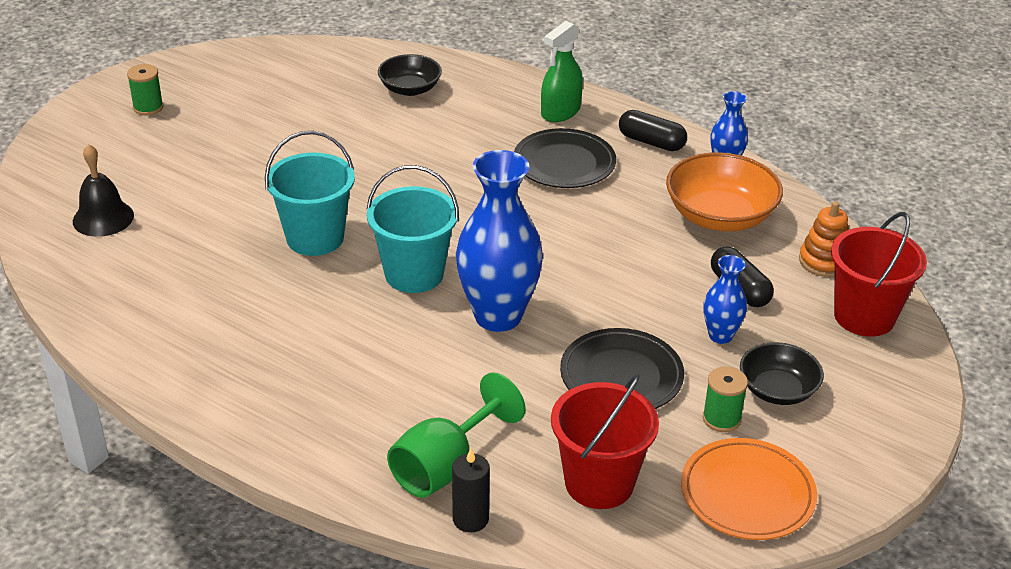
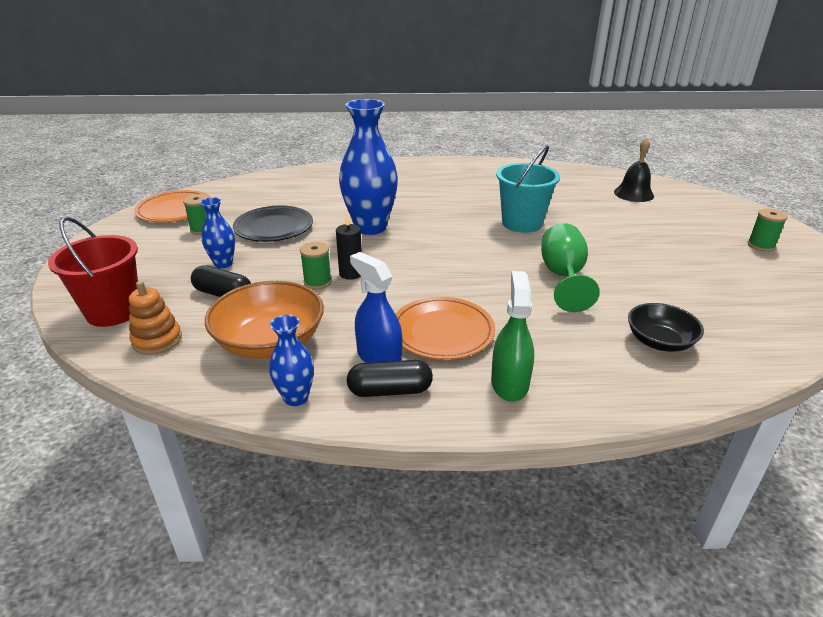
camera: 145 degrees right, 5 degrees down
(414, 274) = (442, 228): turquoise bucket -> none
(445, 466) = (330, 178): green goblet -> green goblet (563, 277)
(470, 519) = (302, 171): black candle -> black candle (351, 273)
(564, 163) = (442, 332): black plate -> orange plate
(599, 483) = (254, 193): red bucket -> none
(630, 261) = (317, 282): none -> green spool
(637, 167) = (379, 357): none -> blue spray bottle
(777, 390) = (172, 251): black bowl -> none

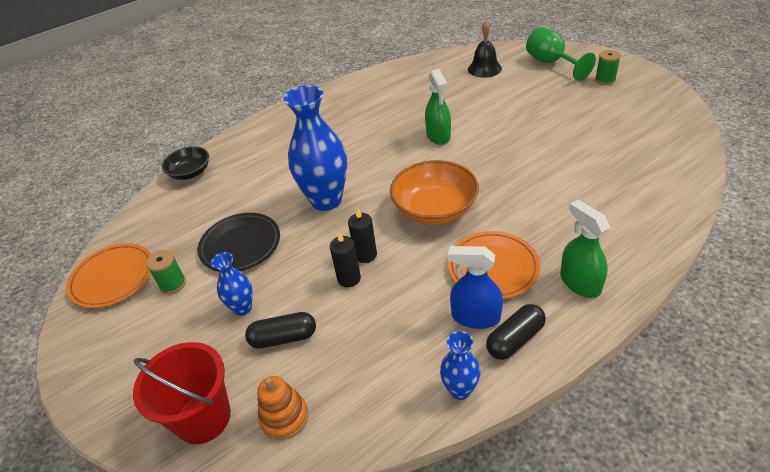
camera: 30 degrees left, 10 degrees up
(270, 342) = (381, 357): orange bowl -> orange bowl (434, 209)
(317, 282) = (349, 278): green spool -> black candle
(522, 223) = (438, 136): turquoise bucket -> green spray bottle
(563, 277) = (518, 172): green goblet -> green goblet (551, 63)
(659, 341) = (627, 194): black bowl -> black bowl (190, 173)

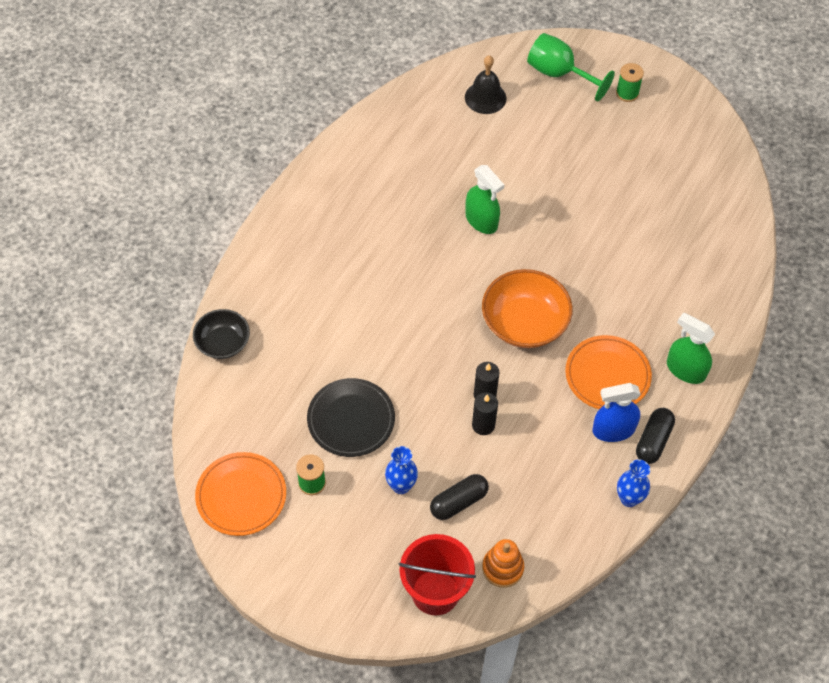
camera: 30 degrees left, 15 degrees up
(326, 200) = (407, 340): blue vase -> none

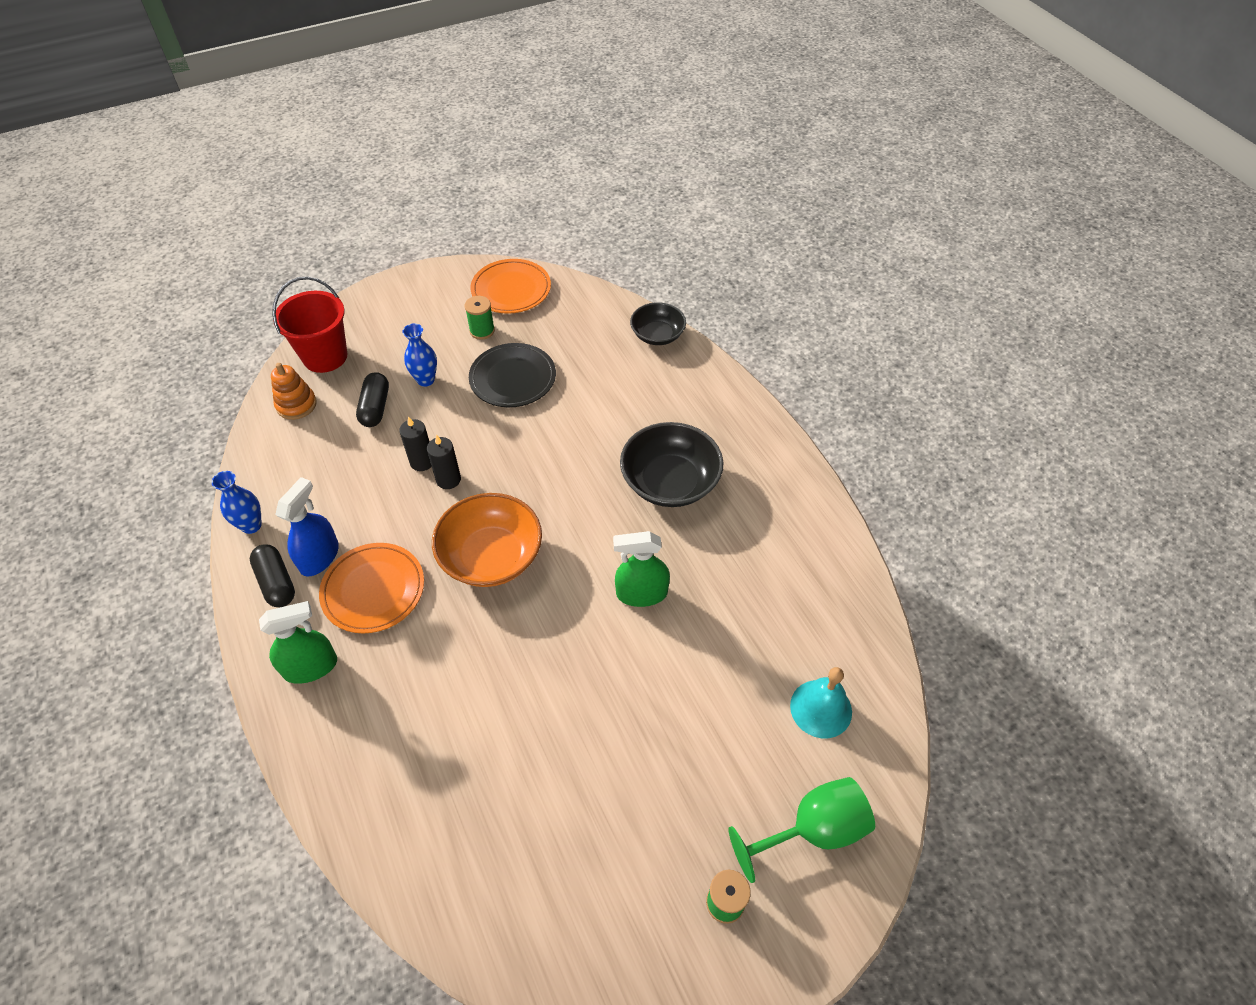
camera: 125 degrees right, 5 degrees down
(376, 252) = (670, 482): none -> black bowl
(485, 97) = (821, 708): black bell -> turquoise bell

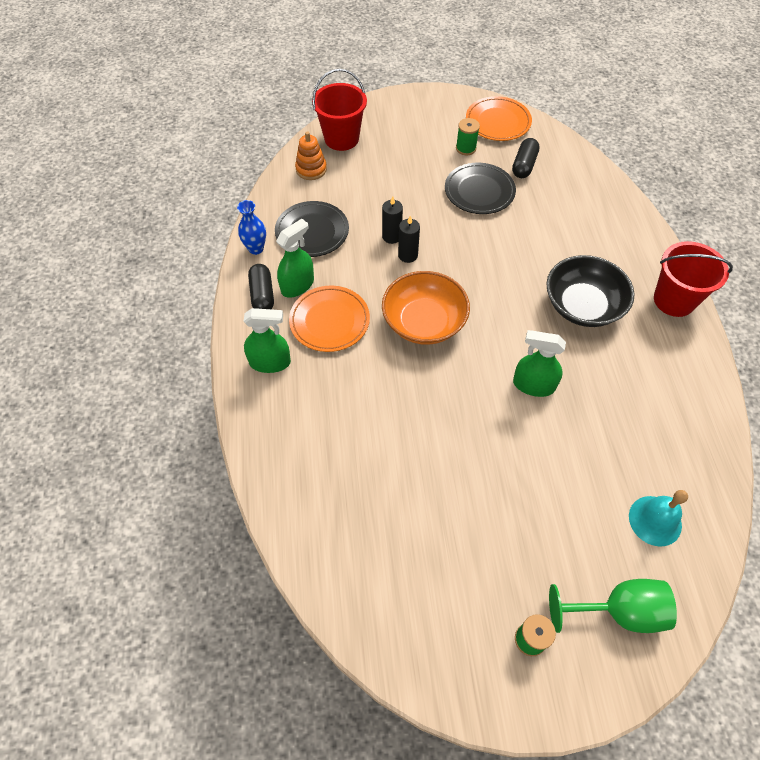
camera: 20 degrees right, 5 degrees up
(319, 483) = (312, 232): none -> black plate
(319, 557) = (297, 285): blue spray bottle -> green spray bottle
(375, 408) = (368, 186): black capsule -> black capsule (524, 165)
(426, 380) = (411, 175): blue vase -> none
(657, 335) = (607, 186): black bowl -> none
(767, 446) = (674, 300): none -> red bucket

